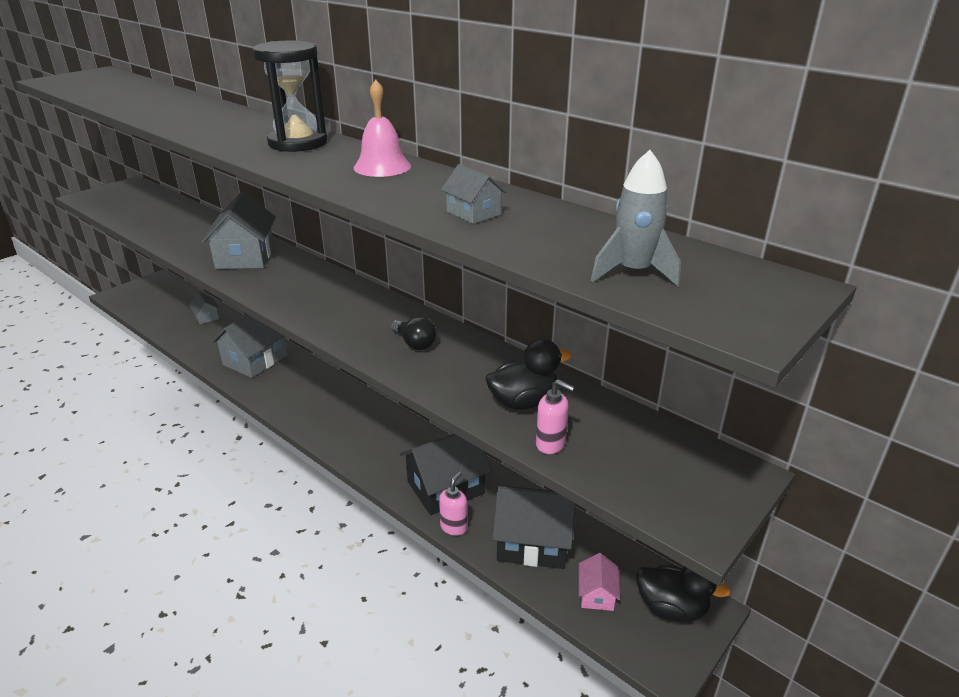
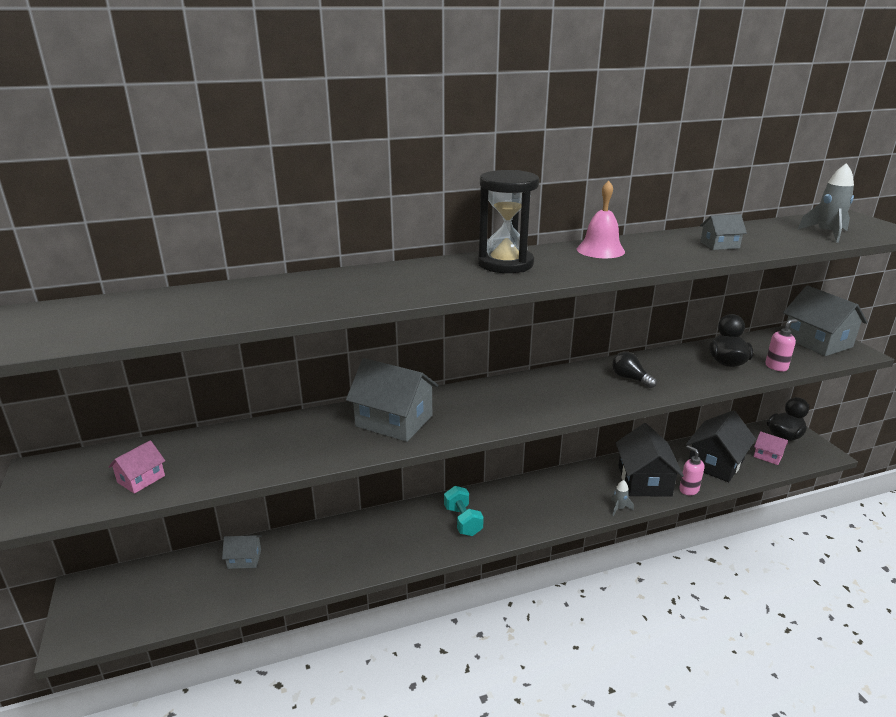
camera: 60 degrees left, 5 degrees down
(129, 209) = (141, 479): none -> pink house
(255, 360) = (378, 539): grey house -> grey house (817, 342)
(301, 391) = (463, 521): none -> turquoise dumbbell
(380, 479) = (619, 508): none -> grey rocket
(414, 343) = (630, 378): black light bulb -> black light bulb turned 120 degrees counterclockwise

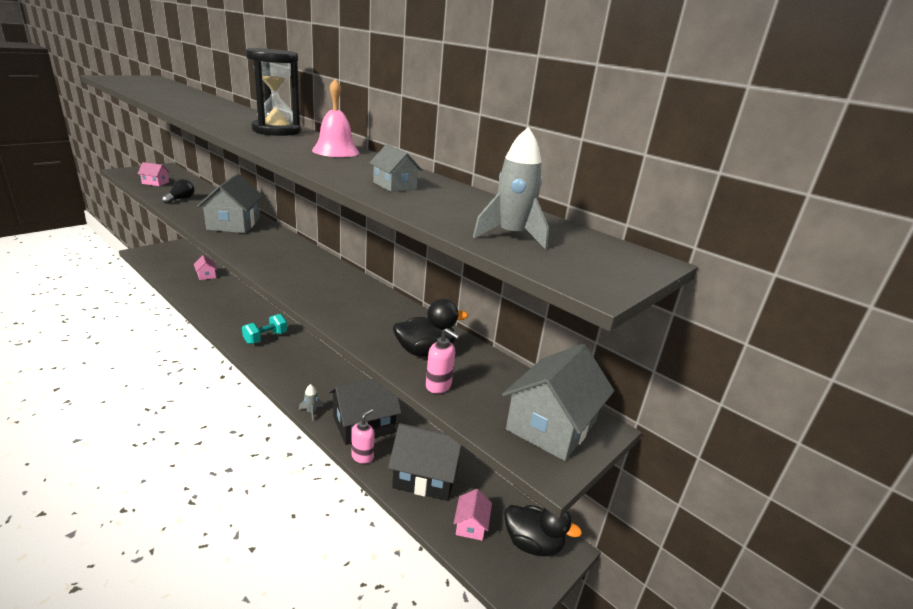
camera: 60 degrees right, 0 degrees up
(244, 559) = (206, 275): grey house -> pink house
(630, 378) = (348, 299): black light bulb -> black light bulb (180, 199)

